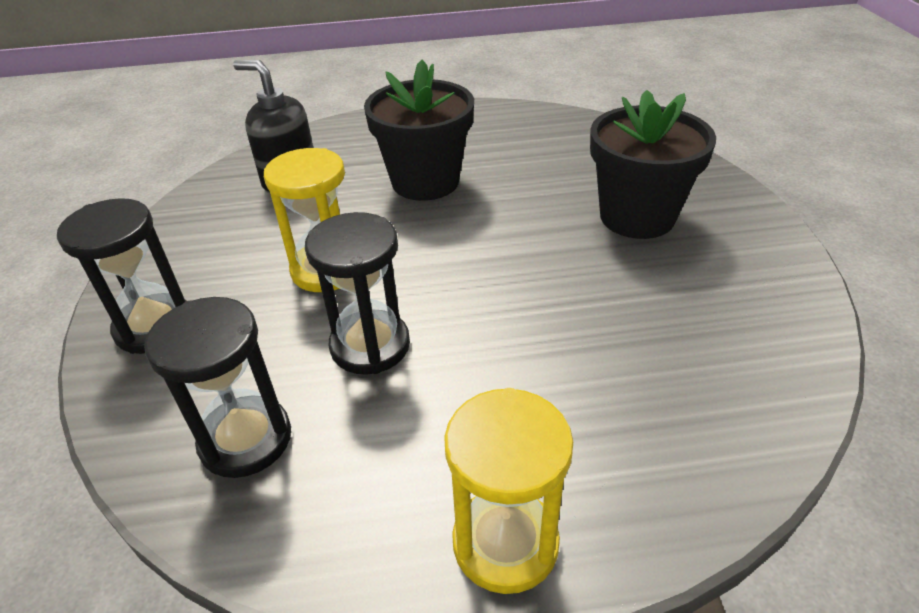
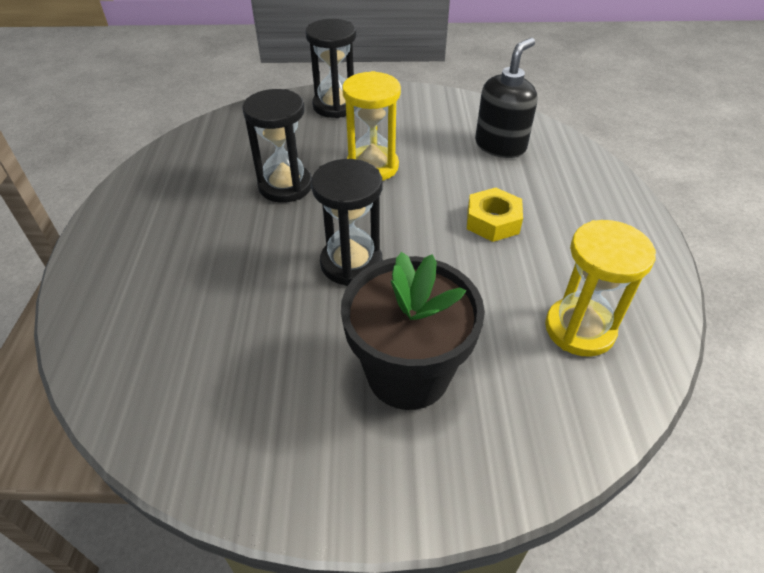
camera: 95 degrees right, 5 degrees up
(246, 439) = (232, 143): black hourglass -> black hourglass (351, 263)
(425, 182) = (492, 221): black flower pot -> yellow nut
(505, 542) = (112, 230): yellow hourglass -> yellow hourglass (579, 329)

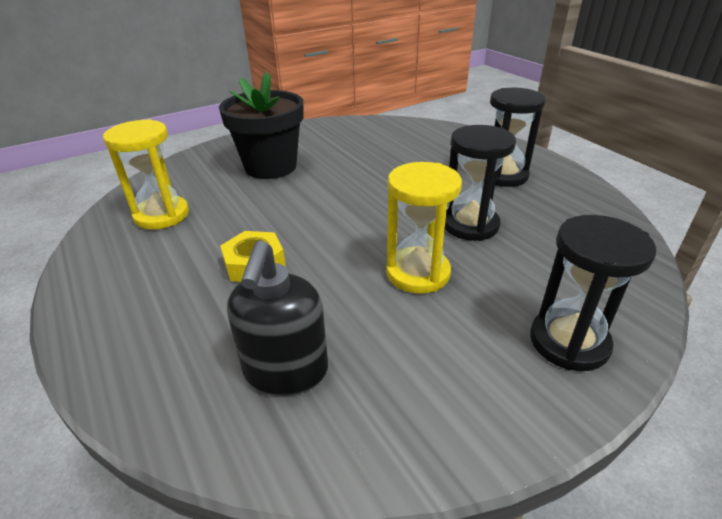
camera: 150 degrees right, 10 degrees down
(351, 263) = (352, 197): black hourglass -> black hourglass (503, 175)

